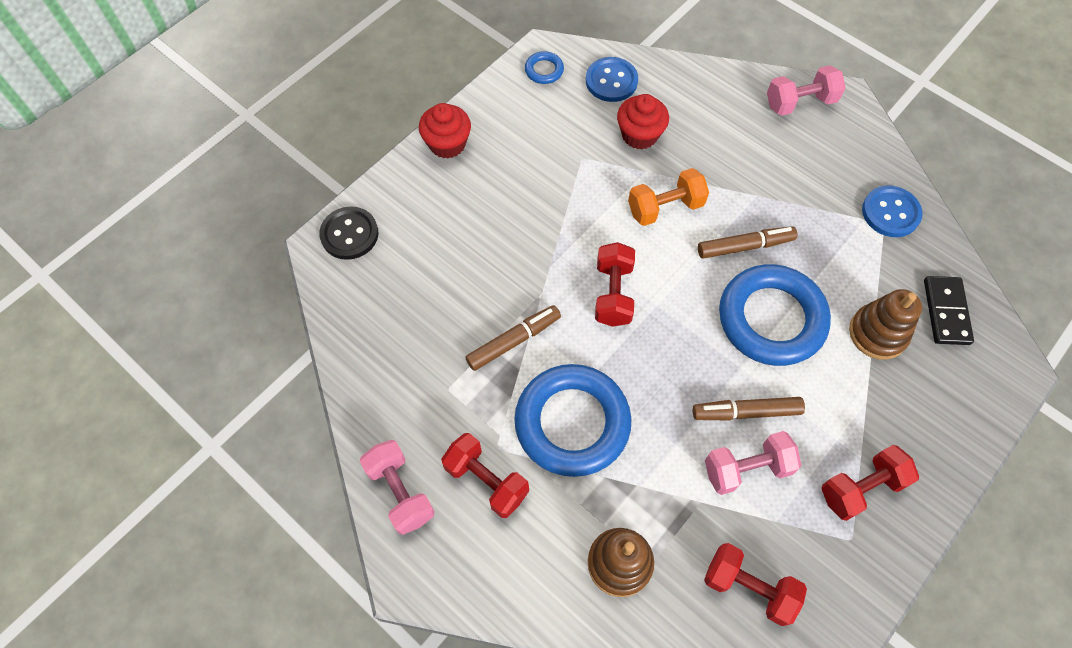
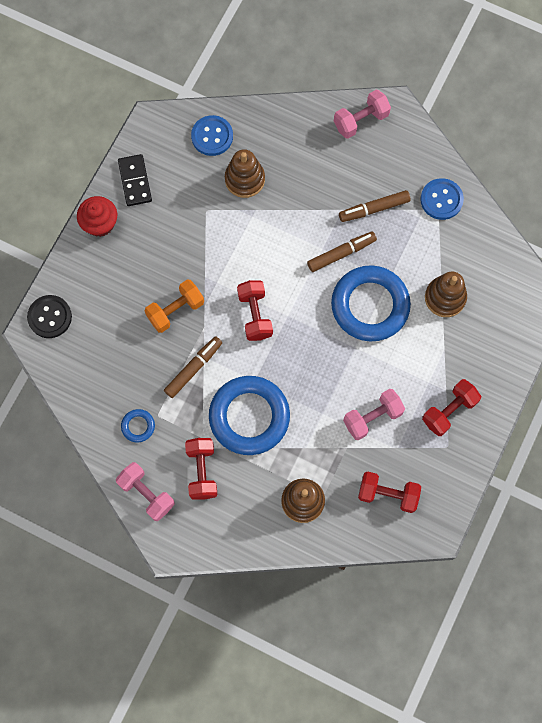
camera: 15 degrees left, 10 degrees up
(486, 480) = (202, 471): red dumbbell -> red dumbbell turned 60 degrees clockwise
(544, 70) = (157, 139): blue ring -> blue ring (138, 426)
(639, 135) = (245, 179): red cupcake -> brown stacking toy
(665, 207) = (277, 236): orange dumbbell -> orange dumbbell (175, 310)
(746, 412) = (365, 378): brown marker -> brown marker (374, 209)
(946, 312) = (490, 269): black domino -> black domino (135, 181)

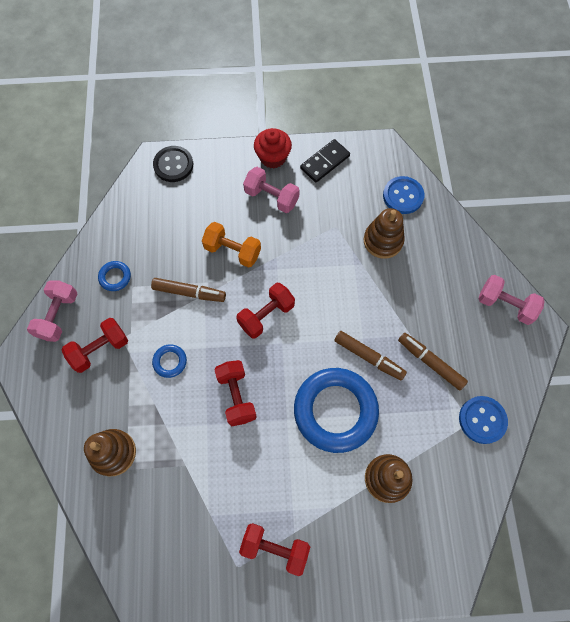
camera: 60 degrees right, 5 degrees down
(249, 417) = (170, 361): blue ring -> blue ring, size x0.42
(372, 417) = (227, 474): pink dumbbell -> pink dumbbell (271, 197)
(388, 494) = (158, 532): red dumbbell -> red dumbbell (236, 396)

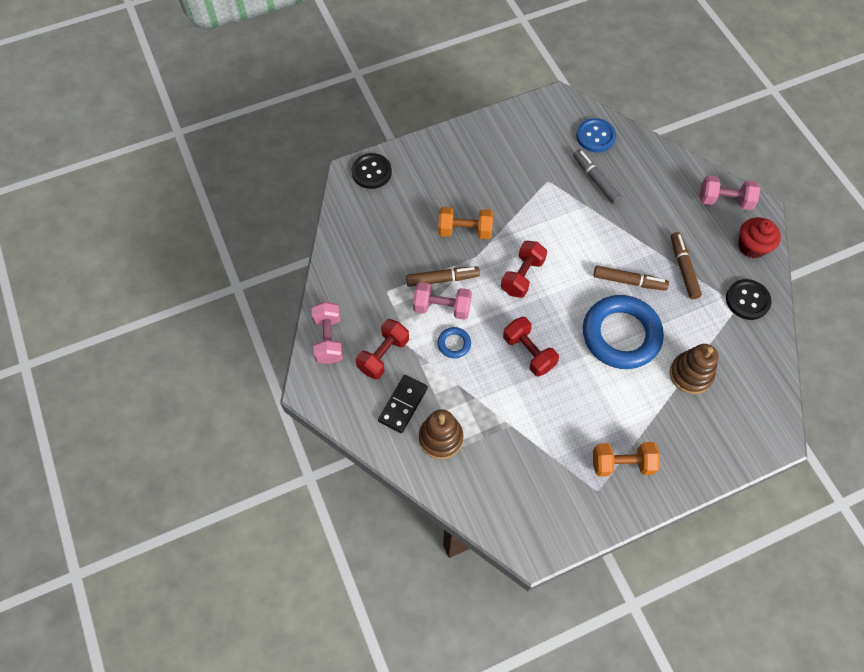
camera: 20 degrees left, 5 degrees down
(115, 277) = (366, 288): blue ring -> none
(271, 197) = (478, 173): pink dumbbell -> pink dumbbell (442, 307)
(273, 157) = (462, 138): red cupcake -> red cupcake (752, 246)
(275, 548) = (622, 463): red dumbbell -> orange dumbbell
(325, 162) = (512, 128): black domino -> black domino (403, 405)
(383, 241) = (595, 180): brown stacking toy -> grey marker
(430, 362) = (683, 268): brown marker -> brown marker turned 60 degrees clockwise
(482, 420) = (747, 300): blue button -> black button

